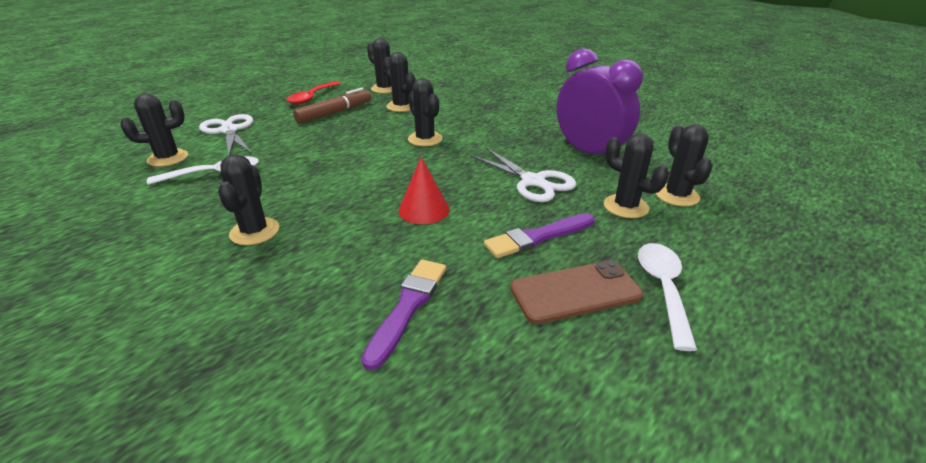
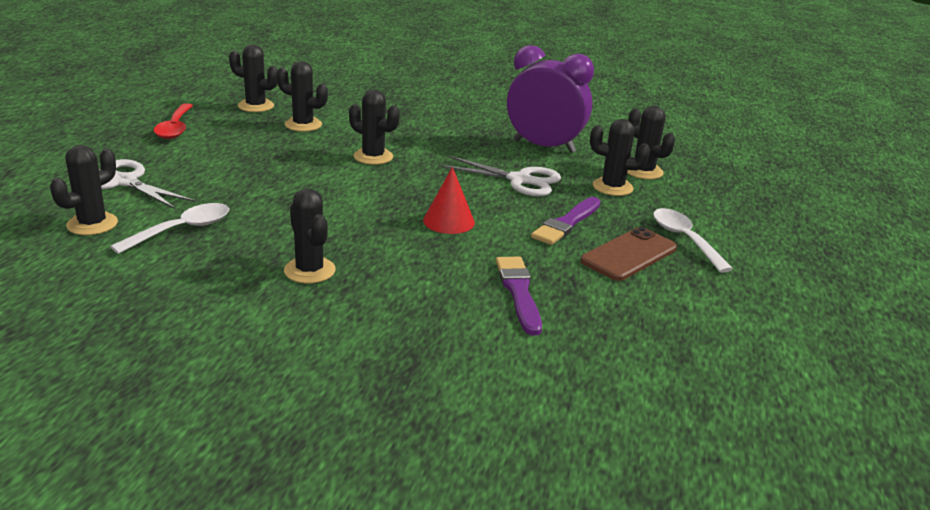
camera: 30 degrees left, 5 degrees down
(334, 113) = (231, 143): brown marker -> none

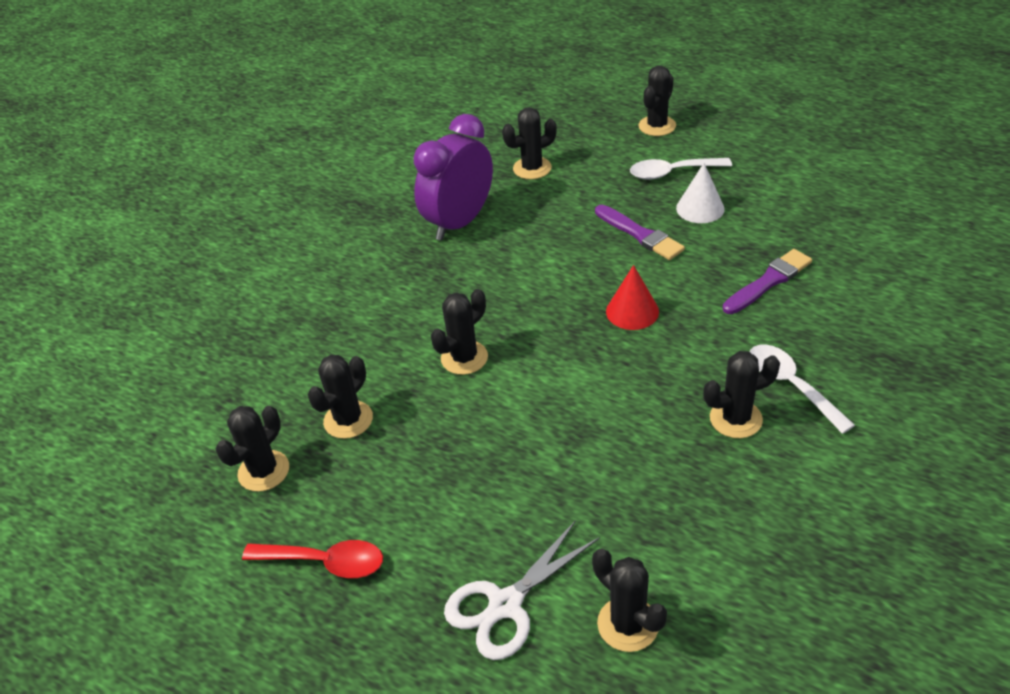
camera: 70 degrees left, 15 degrees up
(182, 230) = (645, 530): white spoon -> white spoon (791, 385)
(519, 292) = (768, 282): purple brush -> purple brush turned 135 degrees clockwise
(520, 180) = (542, 251): white scissors -> none
(612, 187) = (565, 193): black cactus -> black cactus (657, 126)
(629, 255) = (700, 208): brown phone -> white cone

